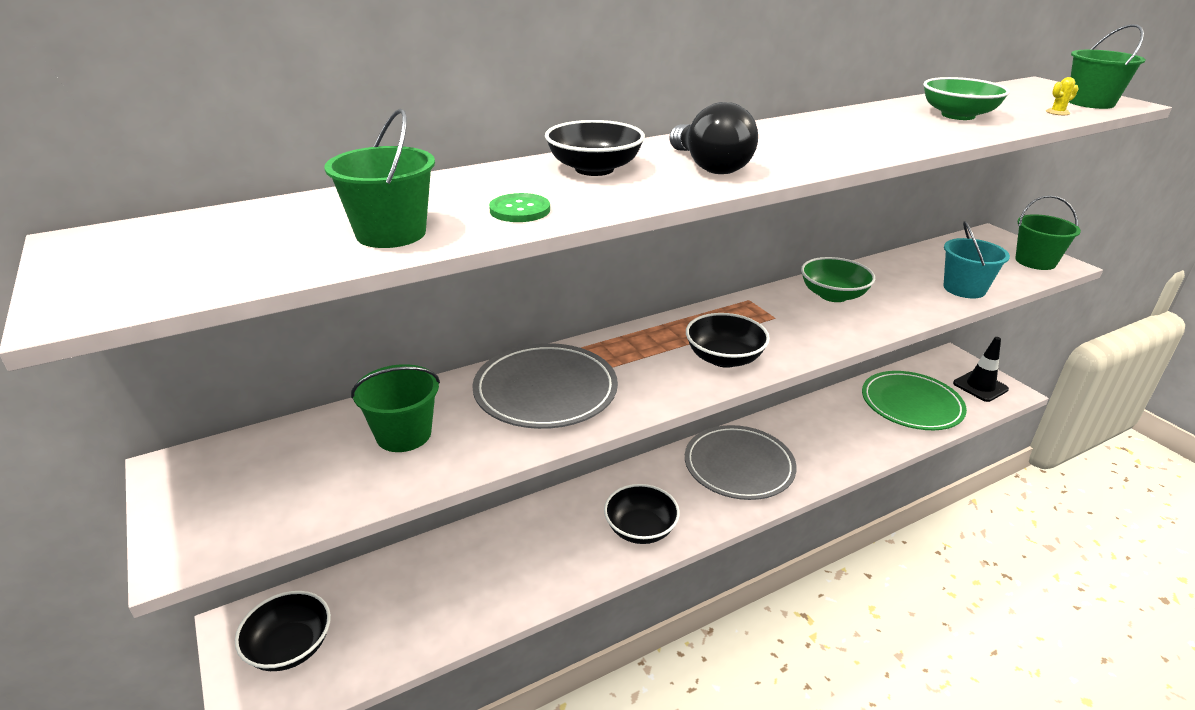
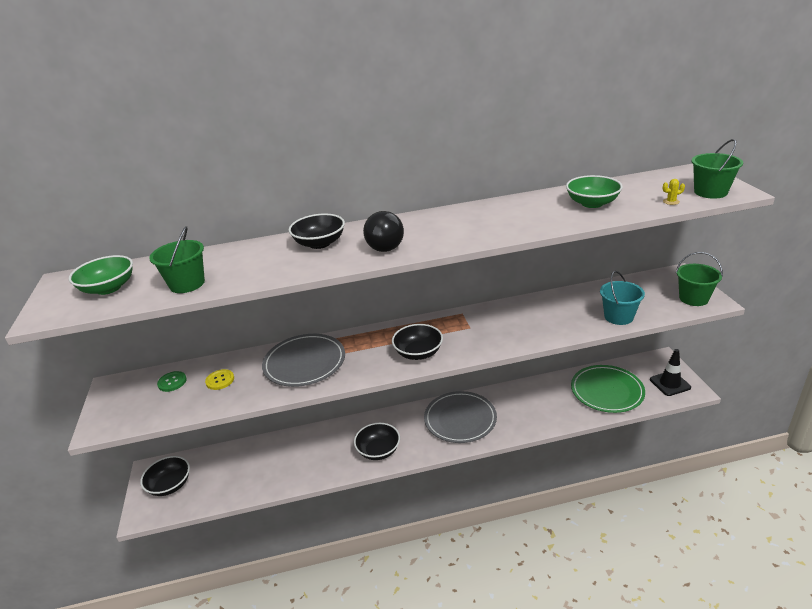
camera: 20 degrees right, 0 degrees up
(403, 434) = (220, 380): green bucket -> yellow button
(520, 210) = (257, 272): green button -> green button (172, 382)
(833, 295) = (520, 314): green bowl -> green bowl (108, 288)

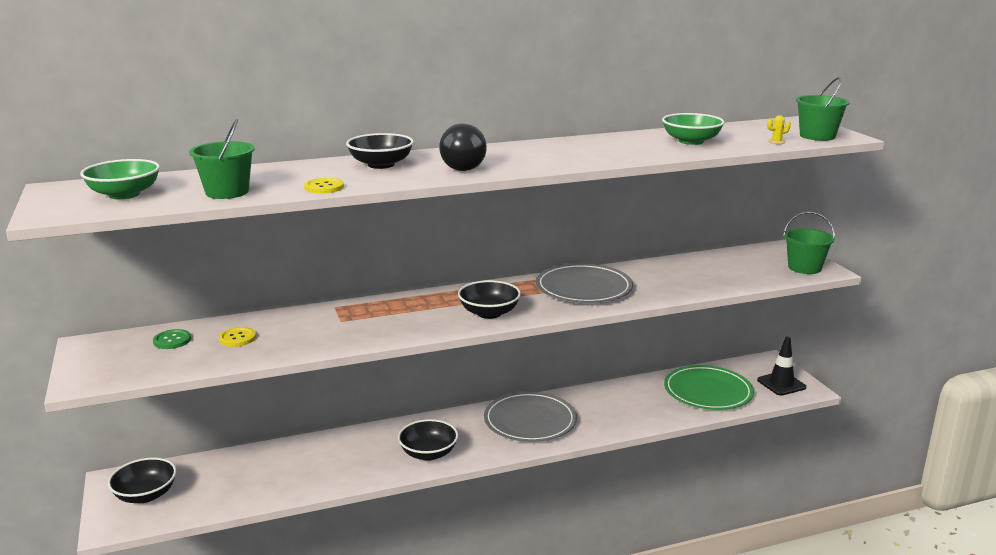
camera: 10 degrees left, 10 degrees down
(265, 276) = (324, 187): none -> yellow button
(304, 363) = (346, 322): grey plate -> grey plate (583, 288)
(618, 317) = (722, 282): turquoise bucket -> none

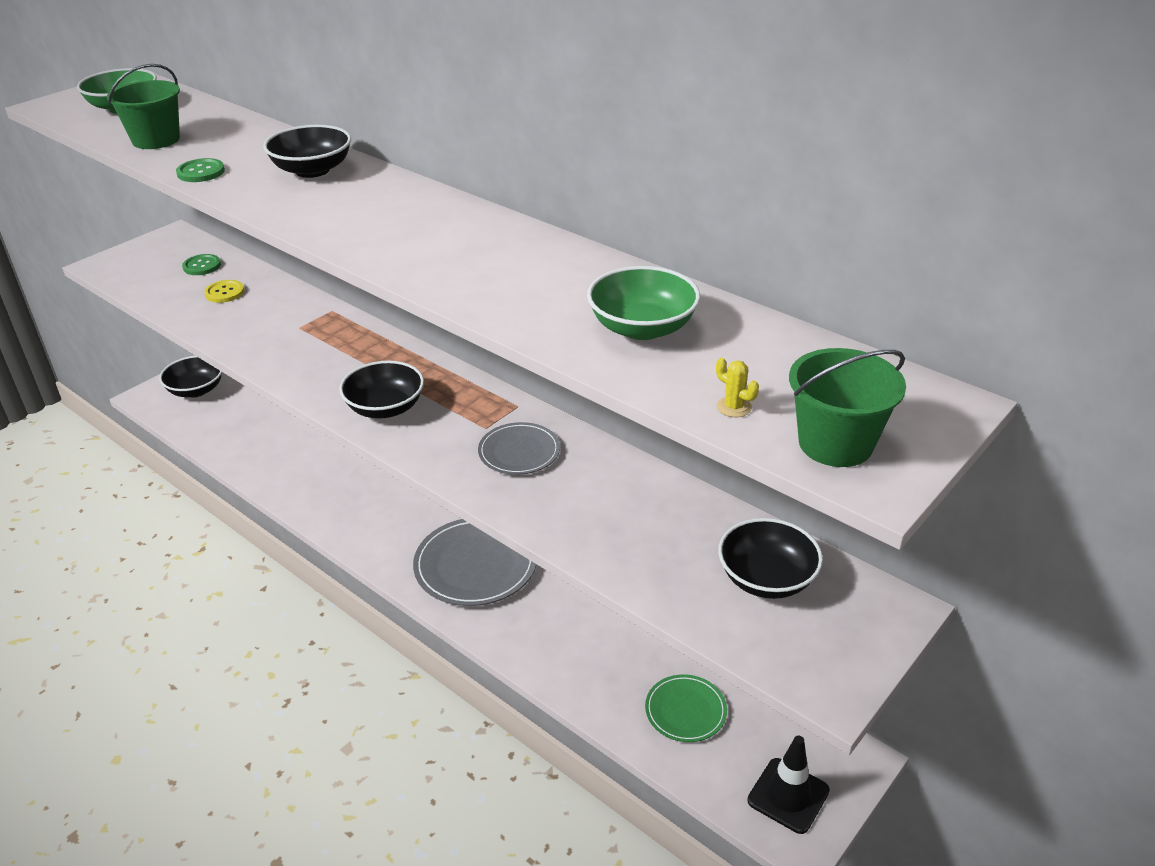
camera: 60 degrees right, 15 degrees up
(324, 187) = (201, 172): yellow button -> green button
(428, 453) = (357, 517): black bowl -> black bowl (766, 579)
(460, 166) = (340, 211): black light bulb -> none
(583, 288) = (519, 452): grey plate -> grey plate, size x0.57
(708, 392) = (685, 711): green plate -> green plate, size x0.57
(804, 268) = (816, 656): green bucket -> none

